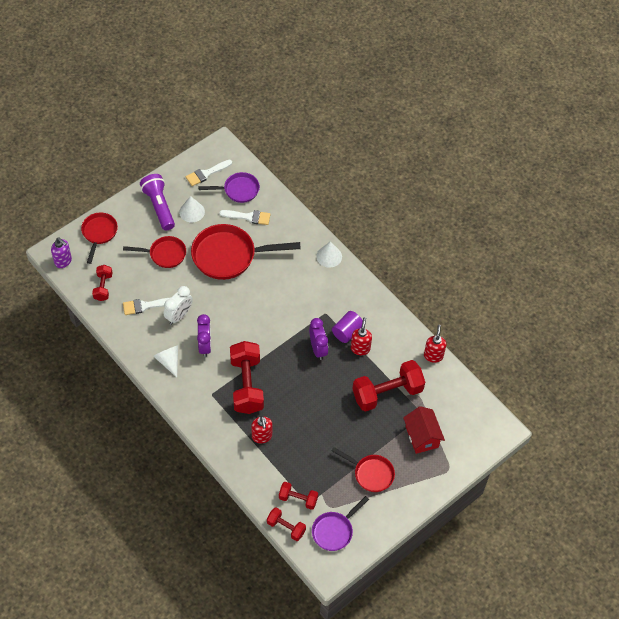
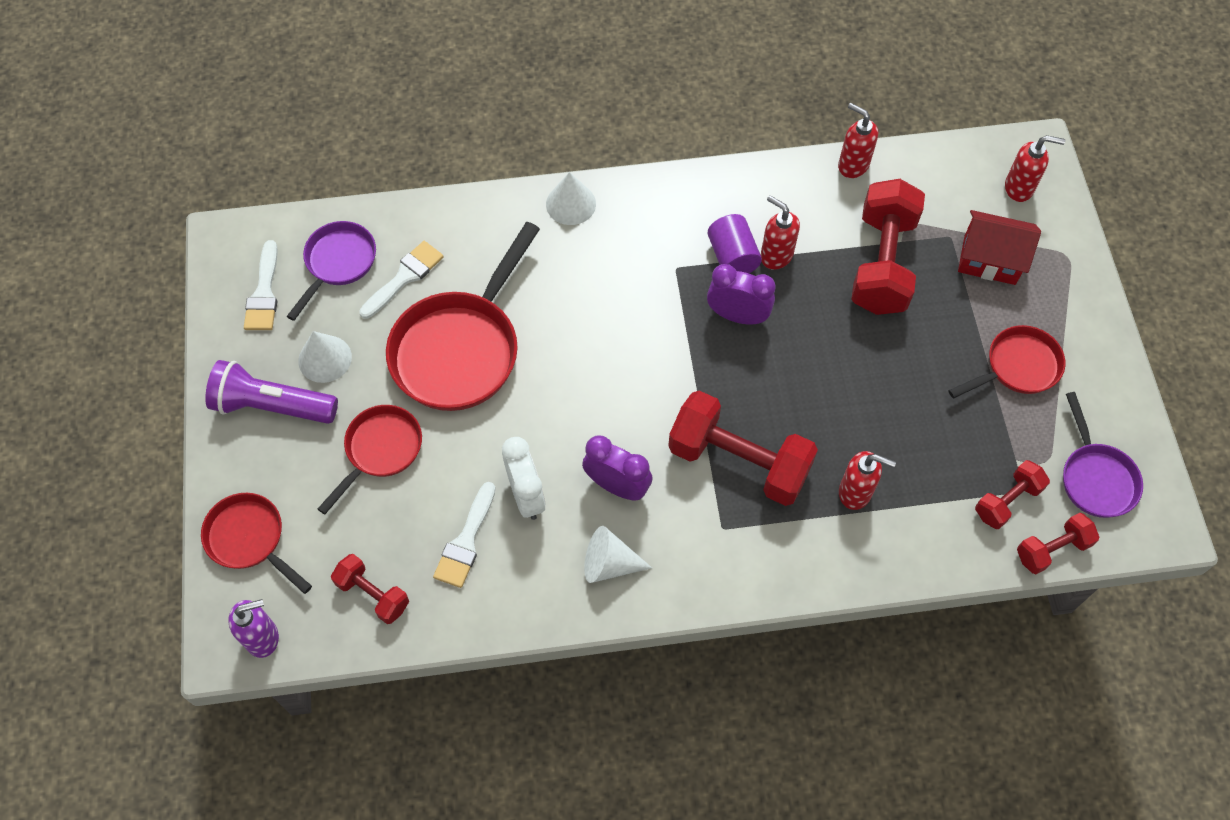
camera: 55 degrees left, 5 degrees up
(473, 431) = (1019, 188): none -> red soap dispenser

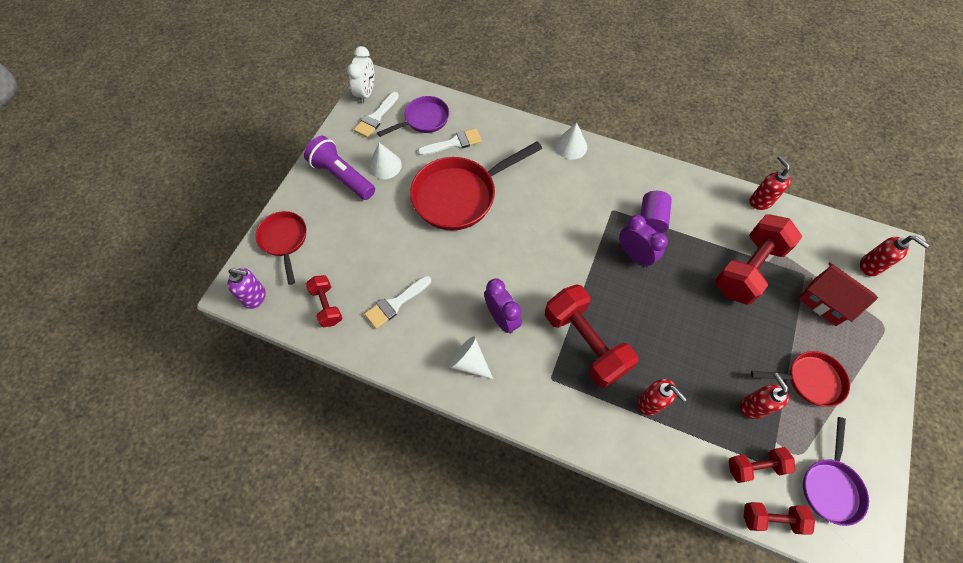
camera: 30 degrees right, 0 degrees up
(380, 450) = (382, 228): red pan -> none
(526, 495) = (445, 295): white clock -> white clock (366, 93)
(776, 255) = (679, 231): red soap dispenser -> red soap dispenser (752, 406)

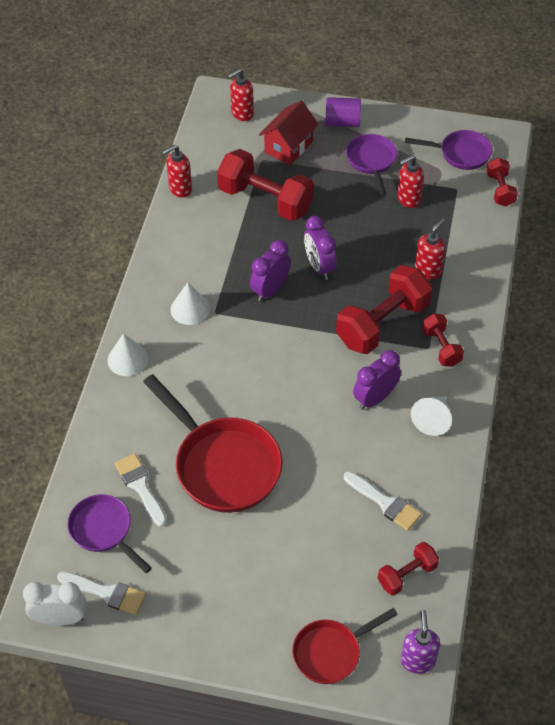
camera: 100 degrees left, 10 degrees down
(342, 176) = (217, 610): purple flashlight -> none
(385, 165) = (190, 561): white cone -> white cone (190, 309)
(651, 219) = (221, 277): purple cylinder -> purple cylinder (342, 122)
(660, 301) = (319, 267): none -> purple clock
(755, 466) = (461, 199): red dumbbell -> red dumbbell (441, 347)
(809, 380) = (371, 161): red pan -> purple pan
(870, 266) = (242, 114): red soap dispenser -> red soap dispenser turned 150 degrees counterclockwise

